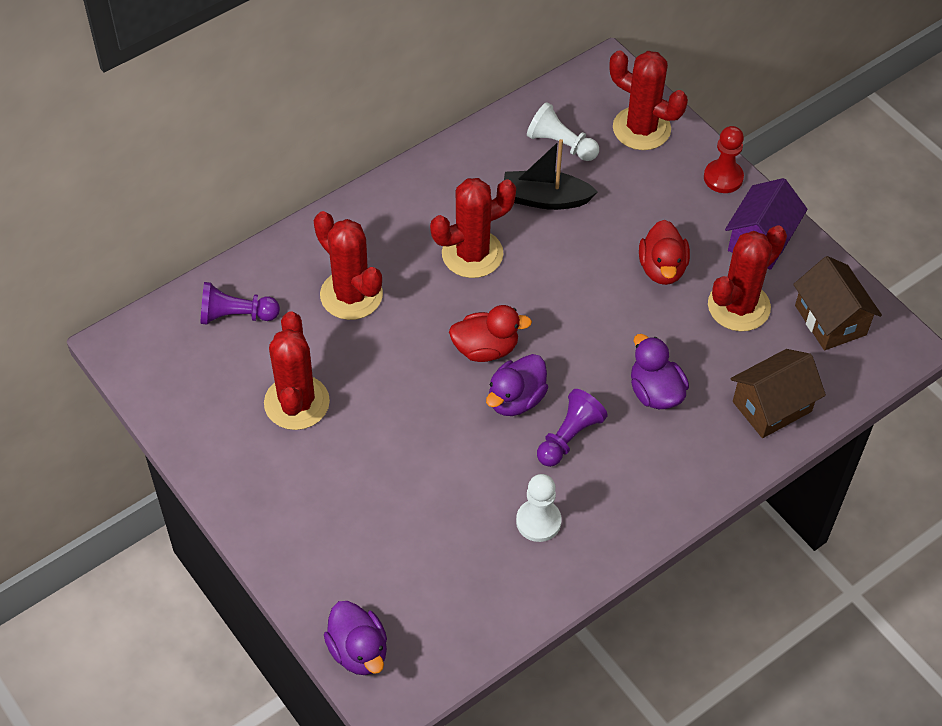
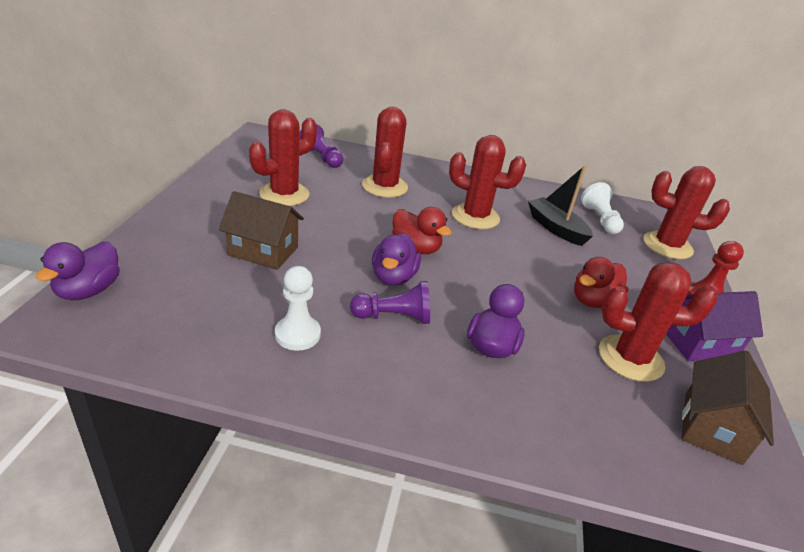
camera: 45 degrees right, 20 degrees down
(516, 399) = (393, 277): purple duck -> purple duck turned 75 degrees counterclockwise
(641, 129) = (667, 246): red cactus -> red cactus turned 60 degrees counterclockwise
(772, 406) = (579, 432): brown house -> brown house (263, 251)

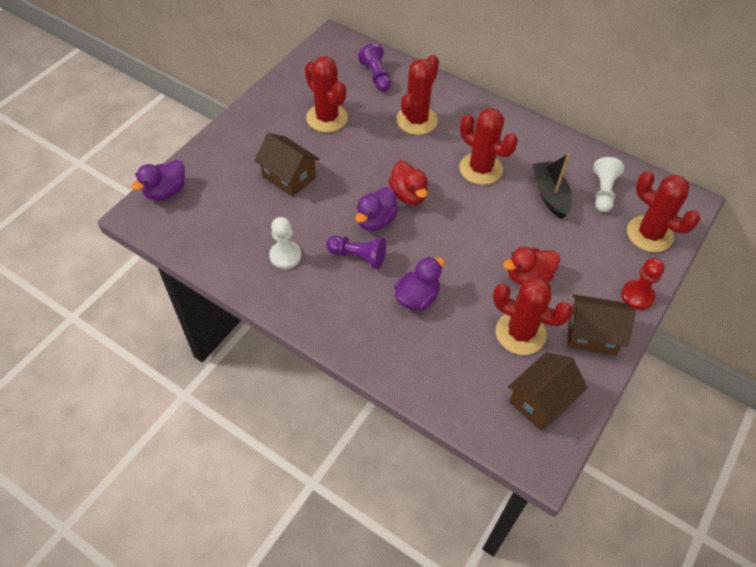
camera: 25 degrees right, 20 degrees up
(284, 194) = (327, 118): red cactus -> red cactus turned 75 degrees clockwise
(698, 342) = (592, 334): purple house -> brown house

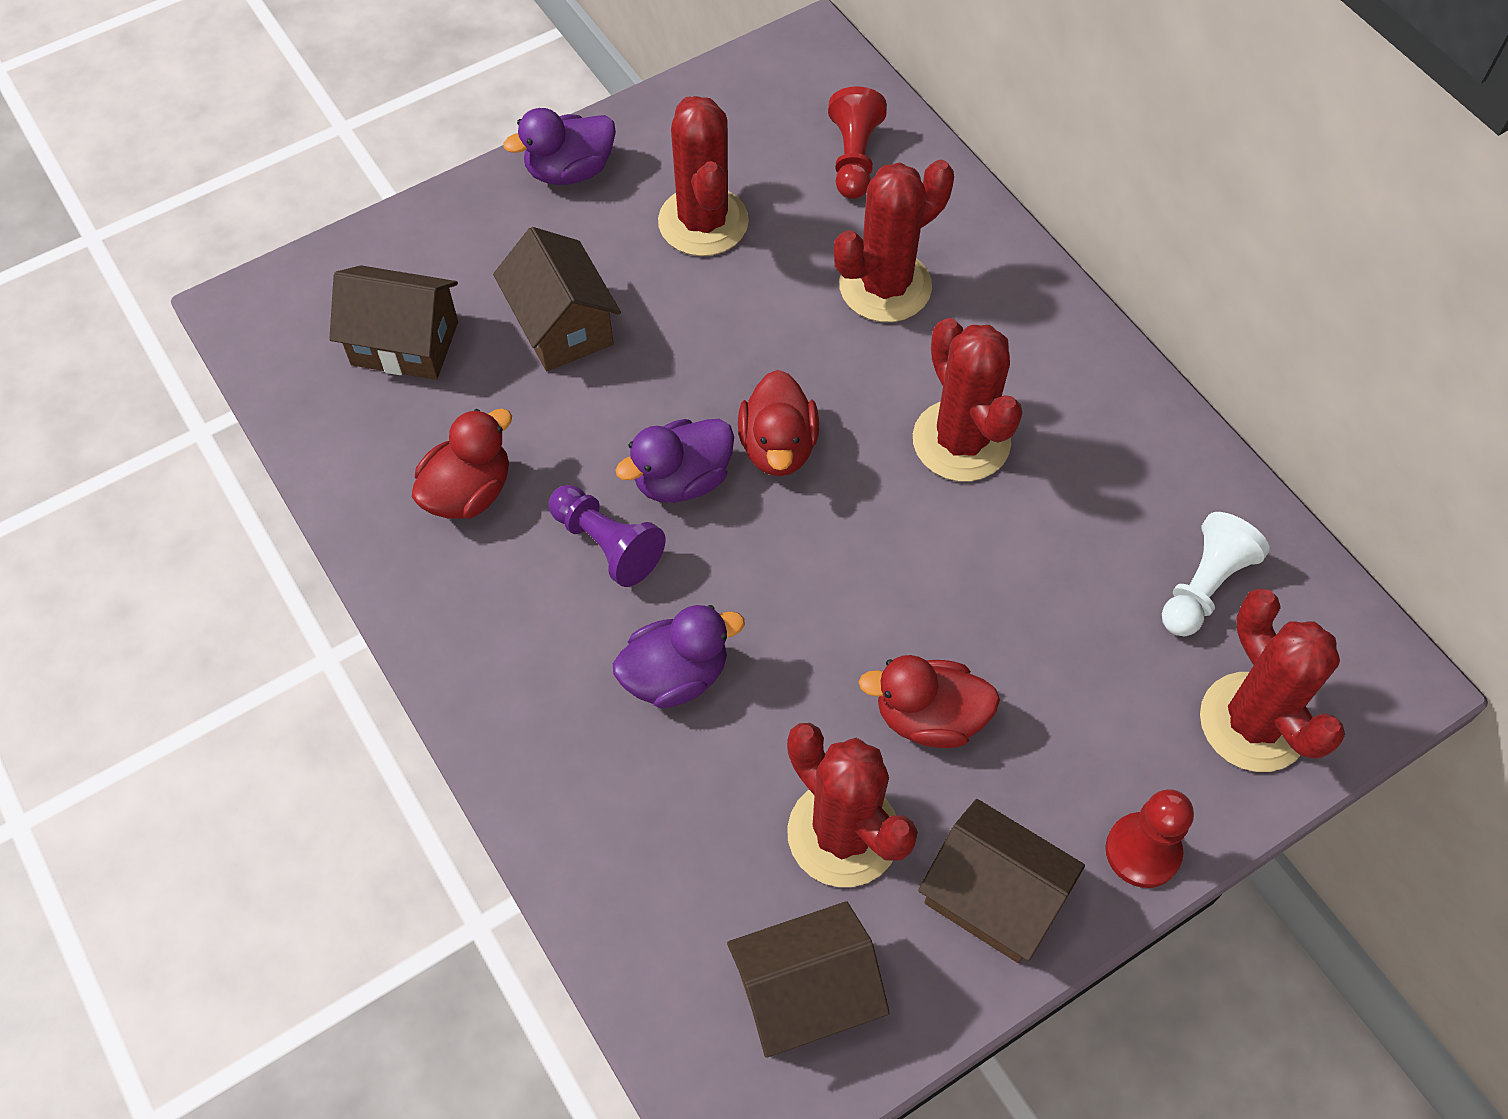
camera: 25 degrees right, 5 degrees up
(165, 191) = (318, 279): purple duck -> purple duck (570, 171)
(221, 205) = (405, 343): none -> brown house
(285, 256) = (469, 492): white pawn -> red duck
(376, 76) = (854, 158): purple pawn -> red pawn
(549, 195) = (1079, 552): black boat -> none

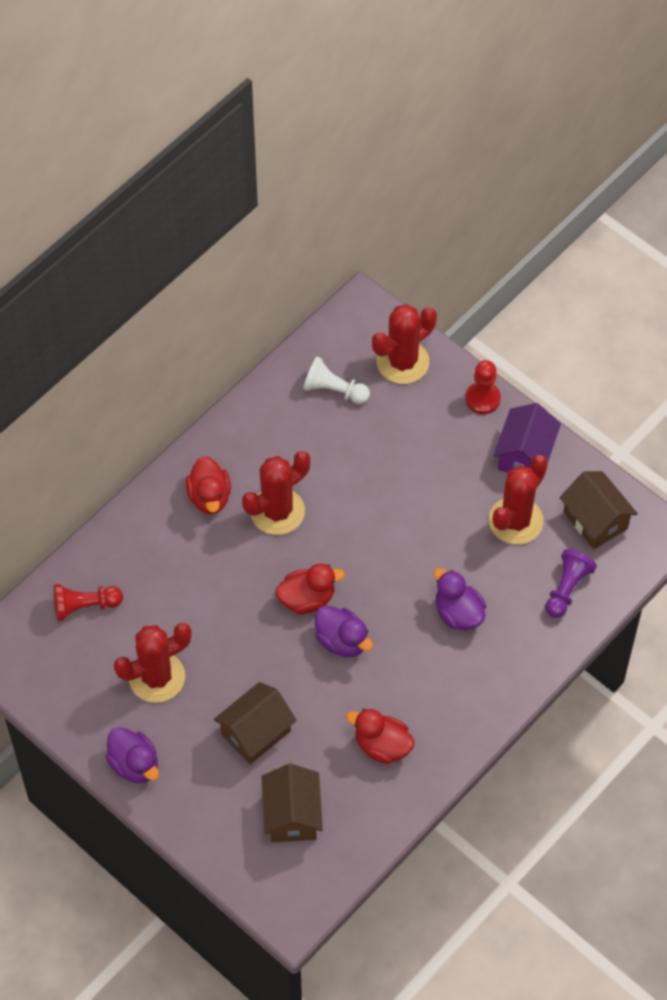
camera: 105 degrees left, 0 degrees up
(607, 544) = (393, 666): purple pawn -> purple pawn (567, 589)
(885, 286) = (180, 569): red cactus -> none
(929, 717) = (444, 496): red duck -> red duck (209, 497)
(993, 897) = (525, 454): brown house -> purple house

